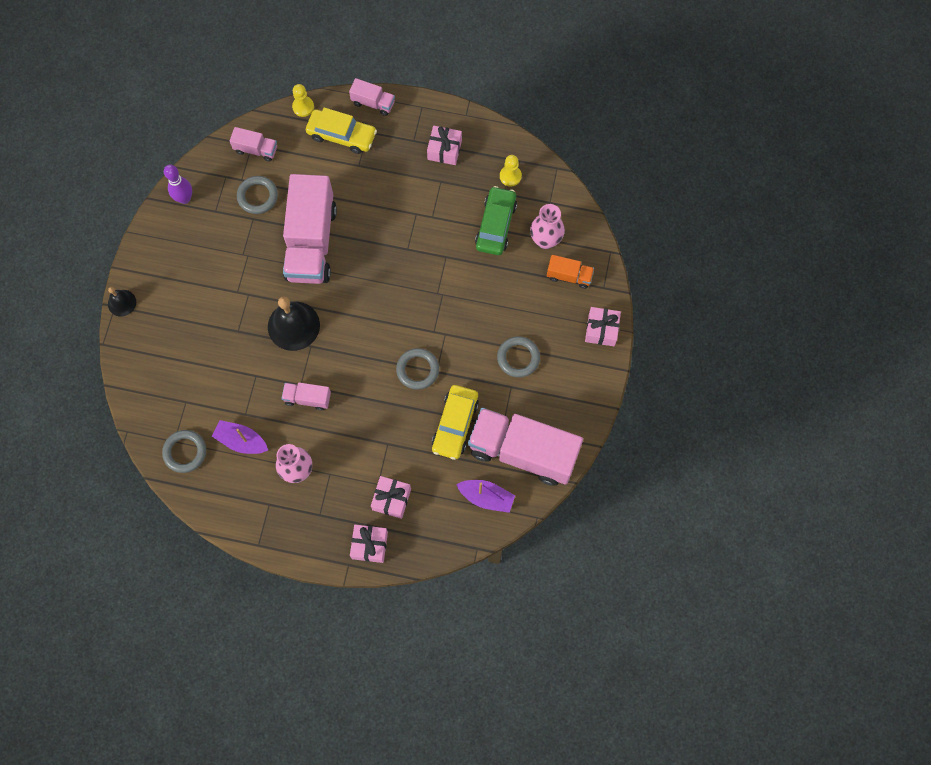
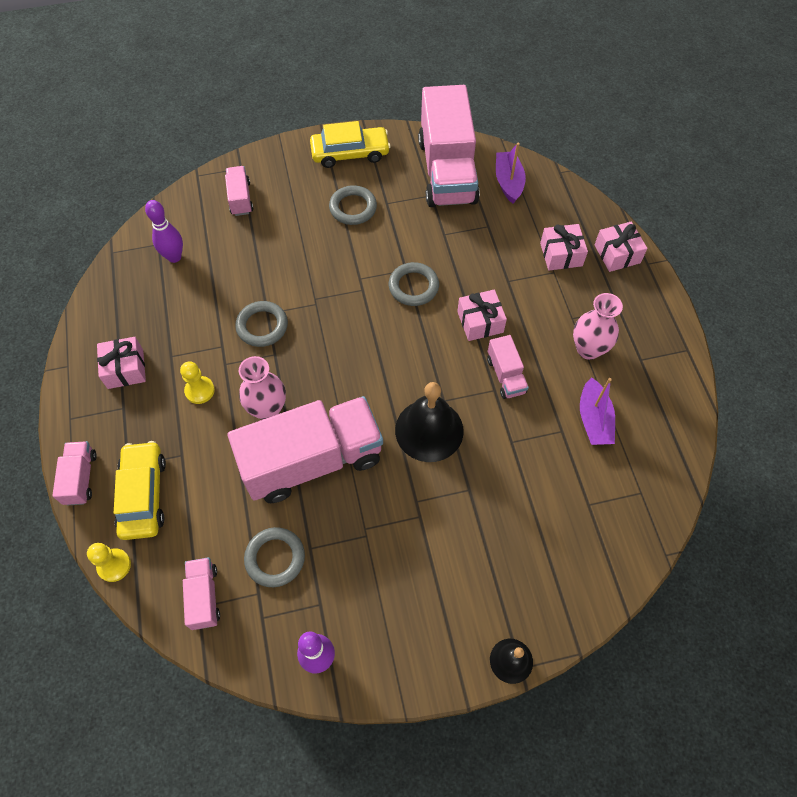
camera: 115 degrees left, 10 degrees down
(185, 452) = (645, 473): grey ring -> grey ring (262, 326)
(455, 424) = (453, 233): yellow car -> yellow car (350, 153)
(496, 225) = (207, 281): green car -> none
(510, 176) = (138, 290): yellow pawn -> yellow pawn (199, 390)
(531, 209) = (174, 257): none -> purple bowling pin
(545, 240) = (207, 231): pink vase -> pink vase (267, 409)
(569, 276) = (240, 198): orange truck -> pink truck
(601, 330) = (288, 155): pink gift -> pink gift (480, 322)

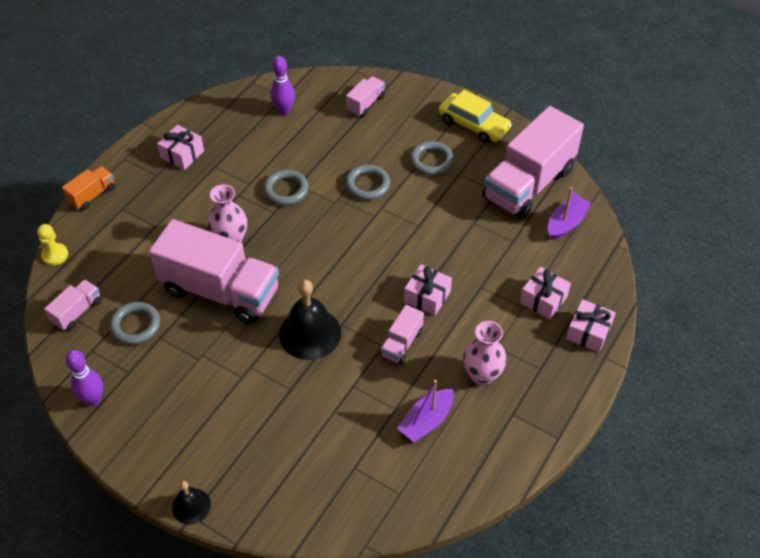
camera: 45 degrees right, 10 degrees down
(81, 478) = (92, 195): pink truck -> orange truck
(143, 494) = (111, 231): yellow car -> none
(199, 390) = (207, 199): yellow pawn -> none
(413, 286) = (410, 240): grey ring -> grey ring (367, 185)

